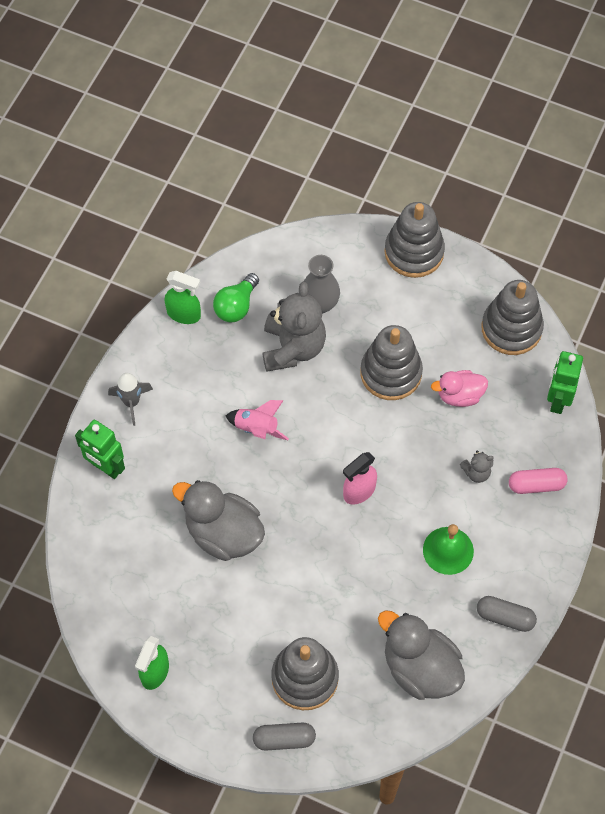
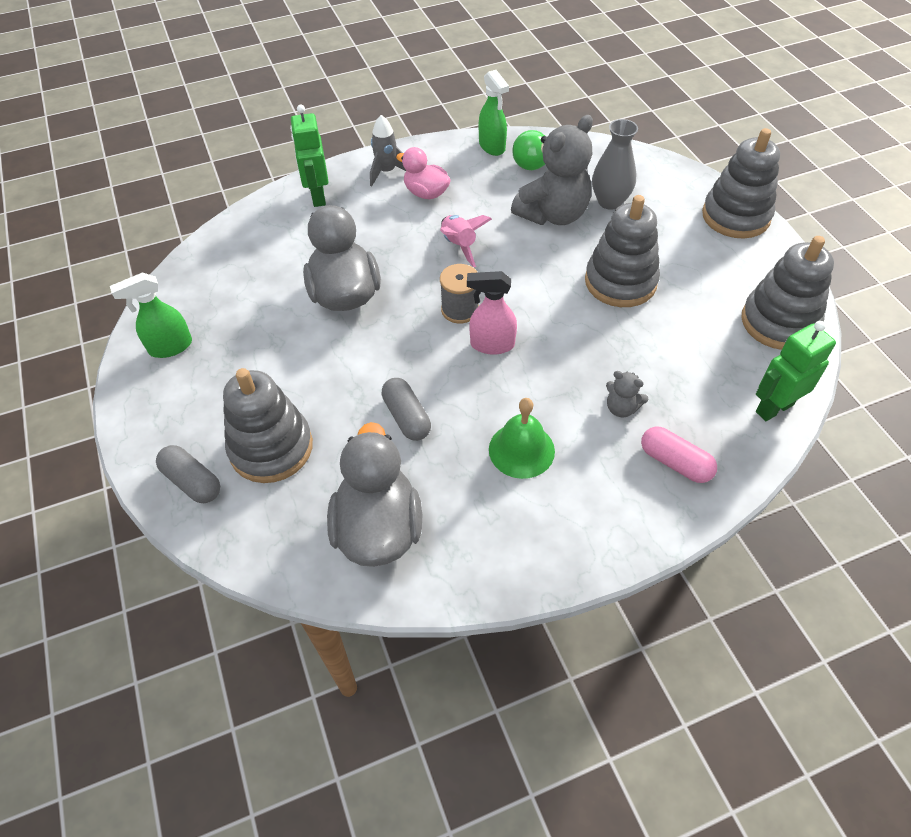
camera: 45 degrees right, 10 degrees down
(312, 481) = (460, 309): none -> grey spool
(459, 395) = (670, 338): pink duck -> pink duck (426, 193)
(505, 617) = (514, 554): grey capsule -> grey capsule (406, 417)

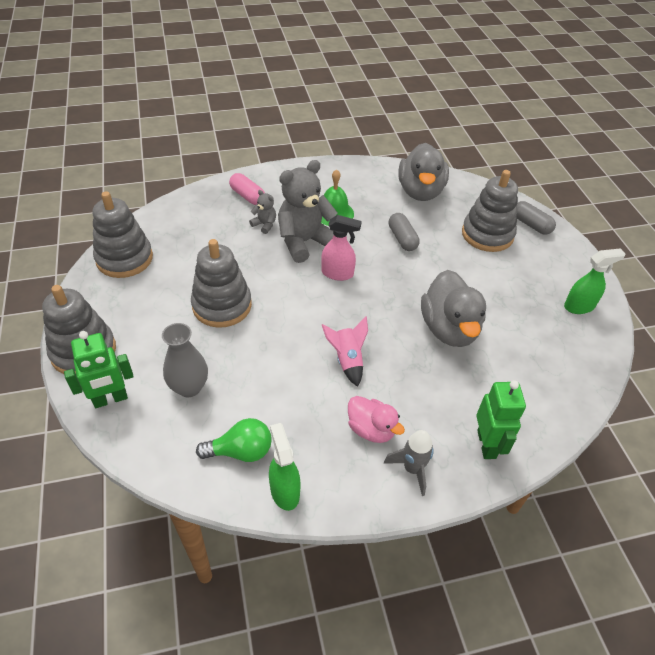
camera: 175 degrees left, 5 degrees down
(460, 309) = (356, 302): grey spool -> none
(553, 214) = (250, 380): grey teddy bear -> grey teddy bear (304, 242)
(774, 408) = (171, 212): green robot -> green robot (110, 399)

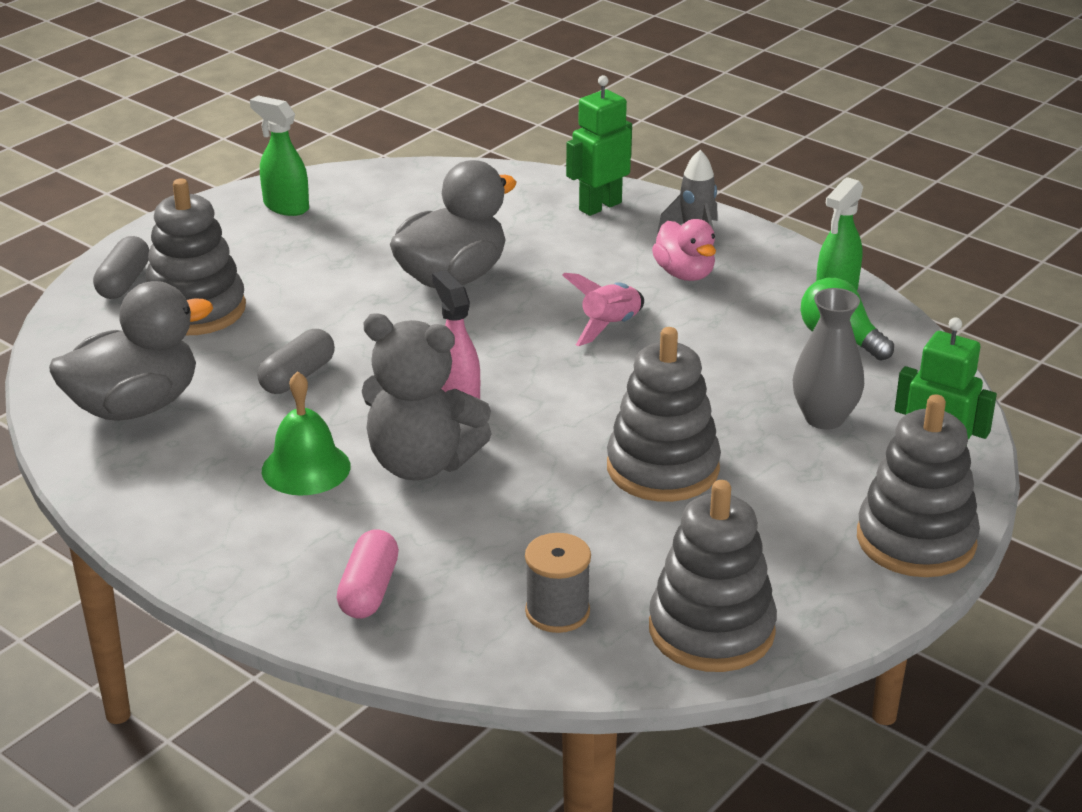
camera: 125 degrees left, 15 degrees down
(182, 229) = (557, 612): none -> grey spool
(264, 225) = (429, 525): grey teddy bear -> none
(371, 429) = (685, 274): pink duck -> pink duck turned 150 degrees clockwise

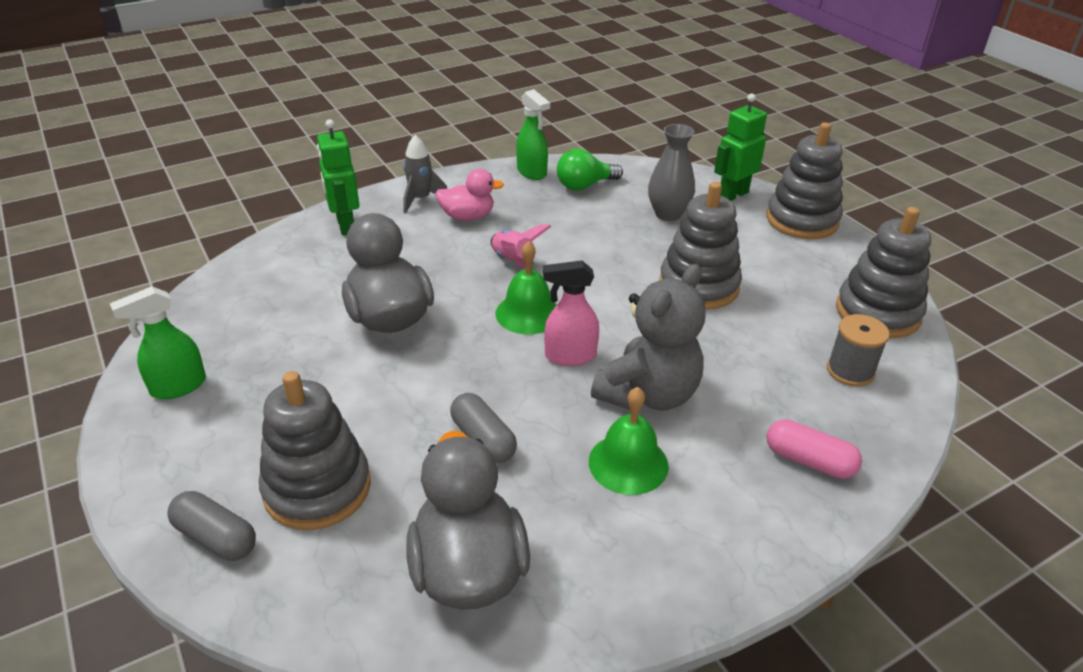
camera: 70 degrees left, 5 degrees up
(517, 357) = (528, 313): none -> green bell

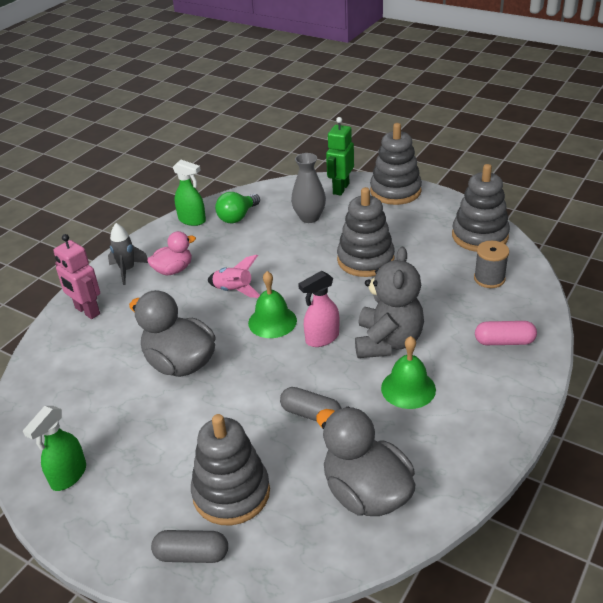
camera: 25 degrees left, 0 degrees up
(345, 226) = (87, 311): green robot -> pink robot

